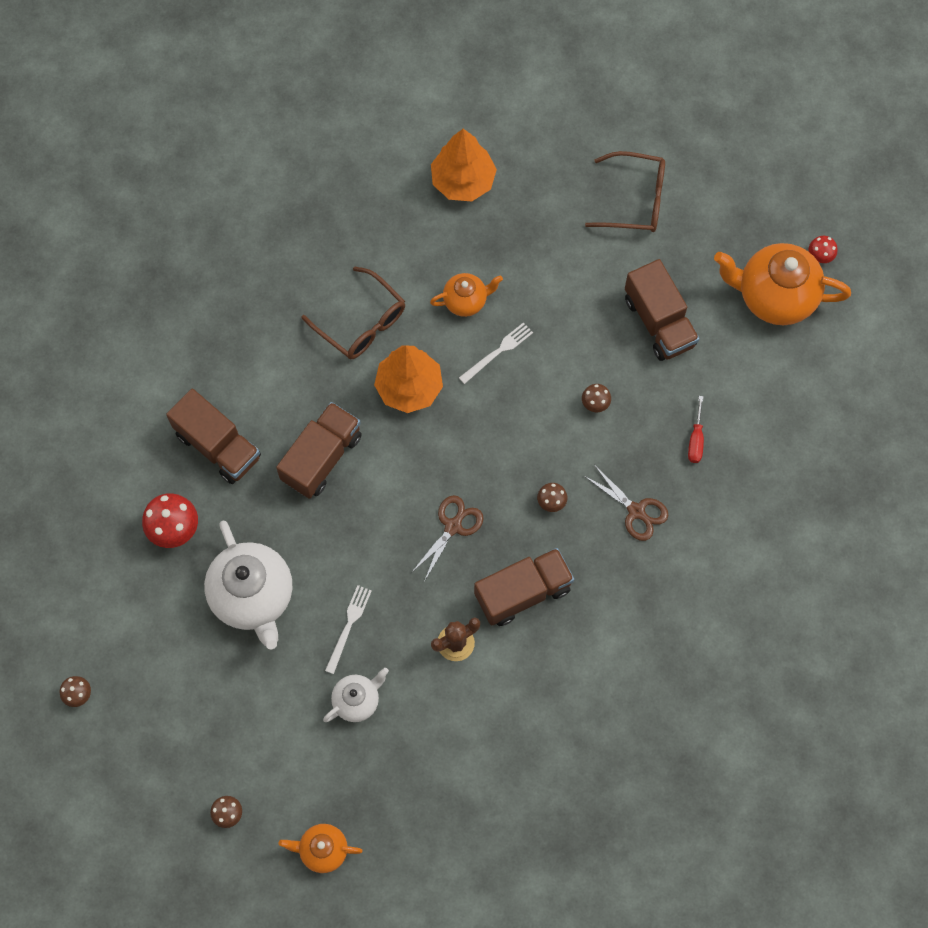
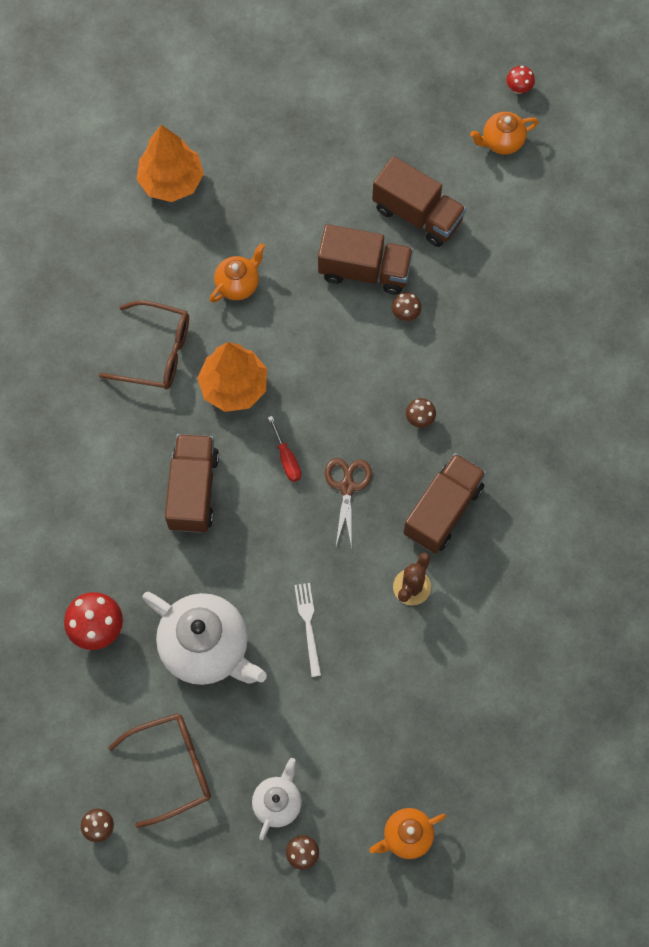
camera: 30 degrees left, 0 degrees up
(218, 446) = (92, 531): brown truck -> brown truck (364, 270)
(357, 700) = (356, 687): white teapot -> white teapot (277, 802)
(498, 352) = (293, 314): white fork -> none
(635, 199) = (333, 120): brown glasses -> brown glasses (172, 768)
(636, 511) = (497, 387): brown scissors -> none
(696, 439) = (510, 298): red screwdriver -> red screwdriver (286, 458)
(774, 296) = (501, 142): orange teapot -> orange teapot, size x0.53

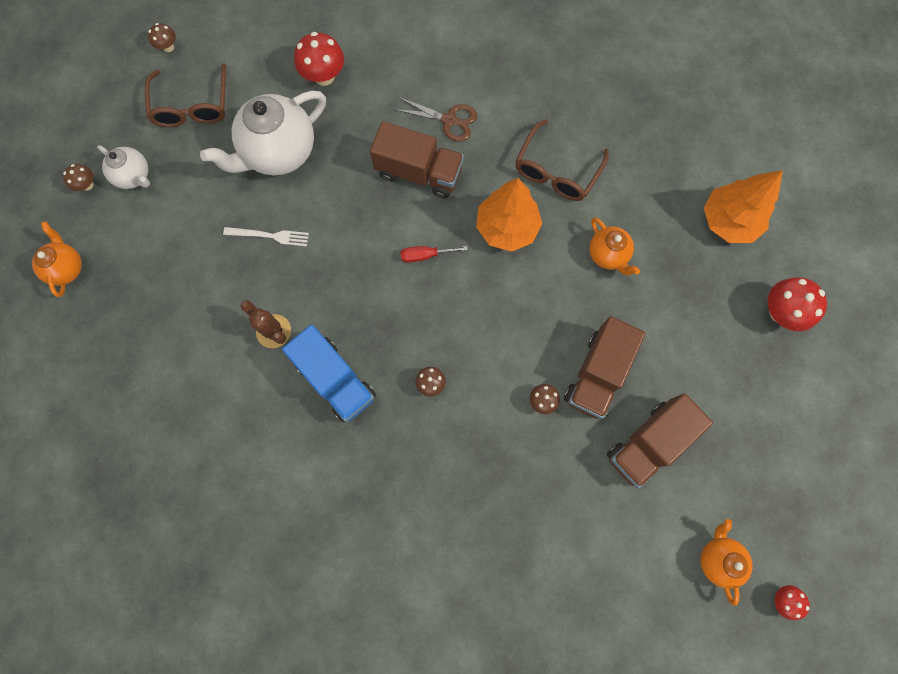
camera: 105 degrees right, 5 degrees up
(256, 123) = (780, 312): none -> red mushroom
(347, 486) = (384, 300): brown scissors -> brown scissors (449, 120)
(443, 510) = (335, 379): brown truck -> blue truck

